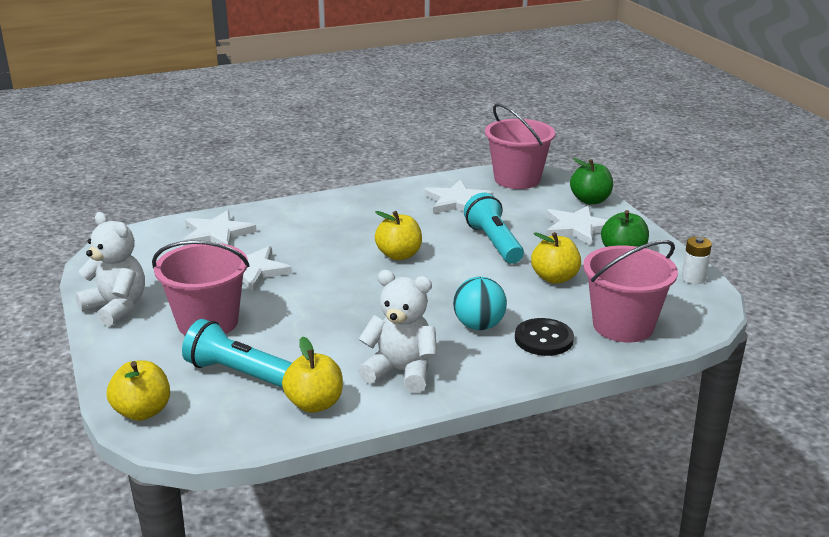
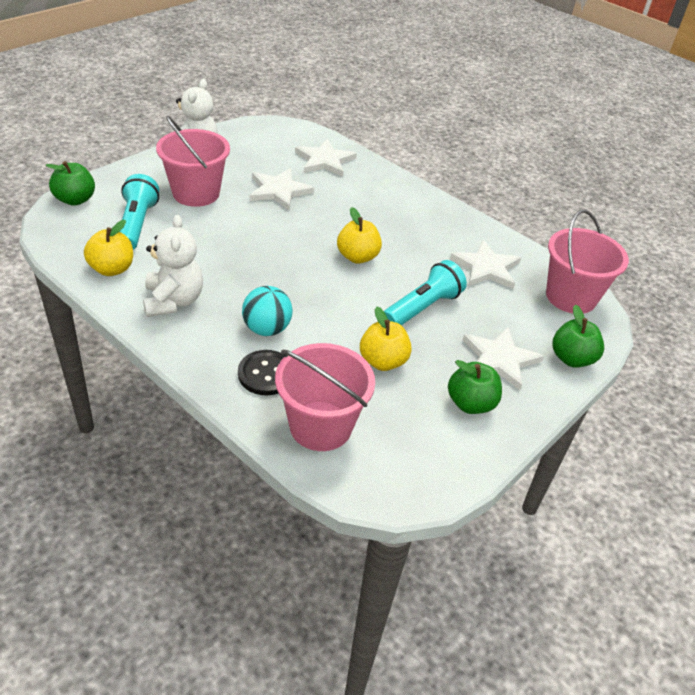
camera: 60 degrees right, 15 degrees up
(142, 411) = (75, 200): yellow apple -> green apple
(693, 278) = (455, 470): white battery -> none

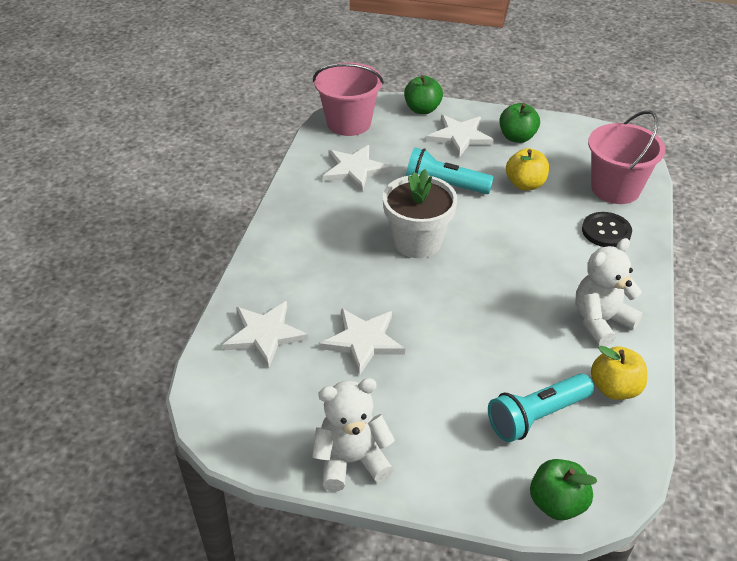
camera: 115 degrees left, 0 degrees up
(196, 193) = (435, 404): pink bucket -> none
(266, 329) = (564, 252): turquoise ball -> none
(357, 257) = (417, 242): yellow apple -> white flower pot

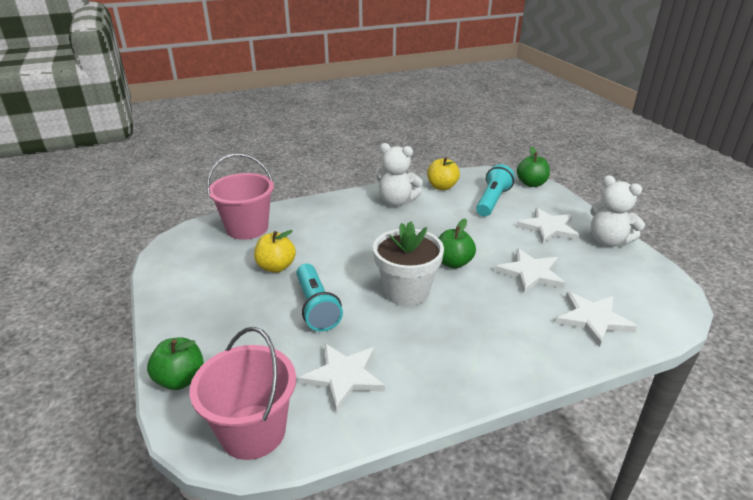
camera: 125 degrees left, 10 degrees down
(460, 137) = (224, 329): white star -> white star (548, 228)
(517, 137) = (201, 294): green apple -> green apple (453, 263)
(536, 416) = (492, 201): turquoise flashlight -> turquoise flashlight turned 90 degrees counterclockwise
(606, 231) = (305, 219): black button -> none

